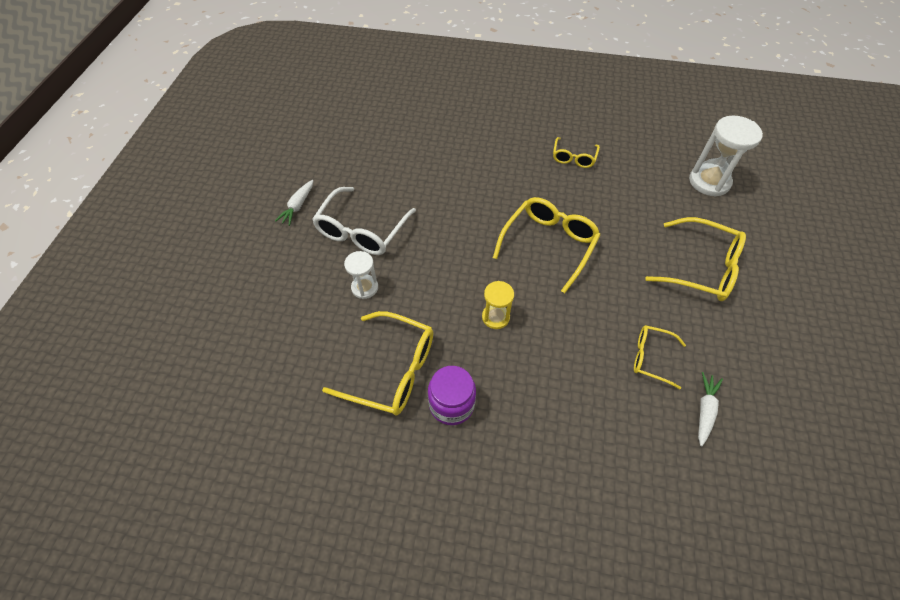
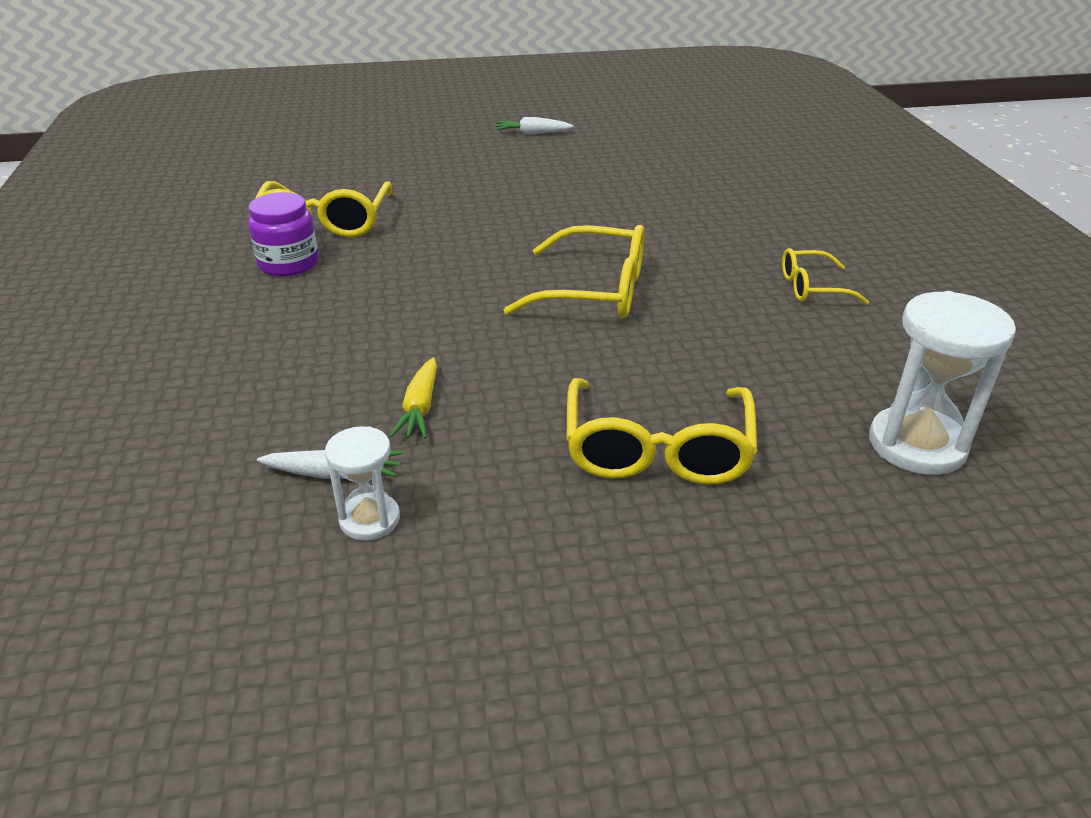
camera: 70 degrees right, 20 degrees down
(362, 230) = (522, 170): white glasses -> none
(365, 287) = (436, 187): white hourglass -> white hourglass (369, 519)
(495, 317) = (434, 271): yellow hourglass -> none
(651, 358) = (420, 408): yellow glasses -> yellow carrot

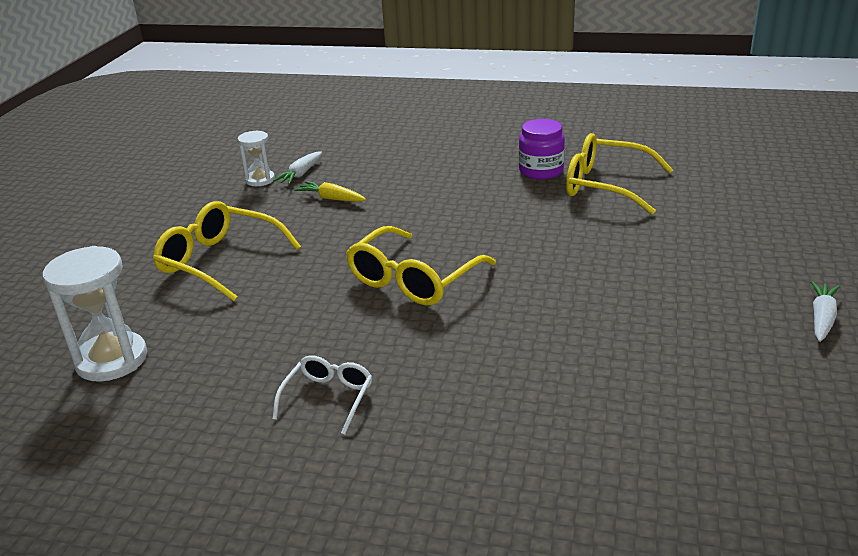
camera: 115 degrees right, 5 degrees down
(812, 287) = (328, 398): yellow glasses -> white glasses

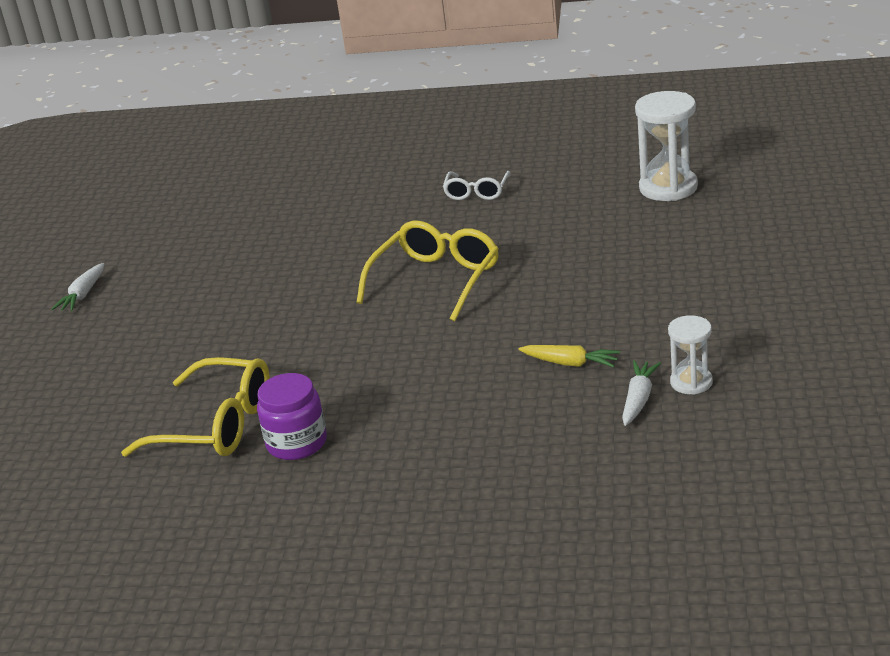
camera: 175 degrees right, 0 degrees up
(220, 261) = (648, 271): yellow glasses -> none

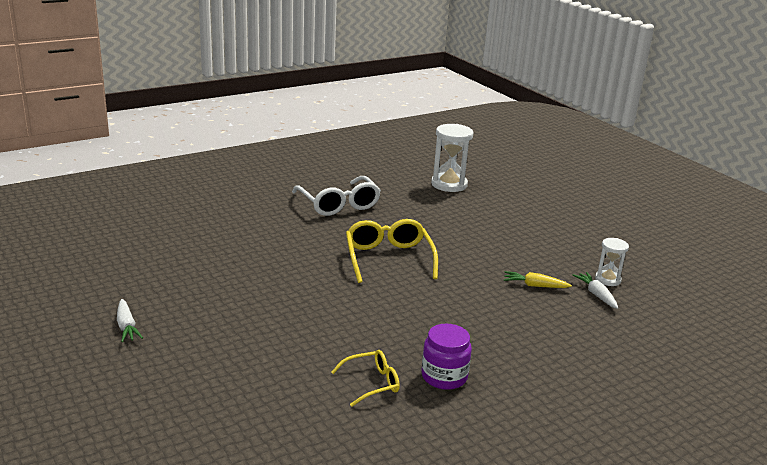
camera: 45 degrees left, 5 degrees down
(216, 425) = (372, 383): yellow glasses -> yellow glasses, size x0.57
(476, 192) = (339, 204): white glasses -> white glasses, size x1.74
(570, 363) = (534, 286): yellow carrot -> yellow carrot turned 150 degrees counterclockwise

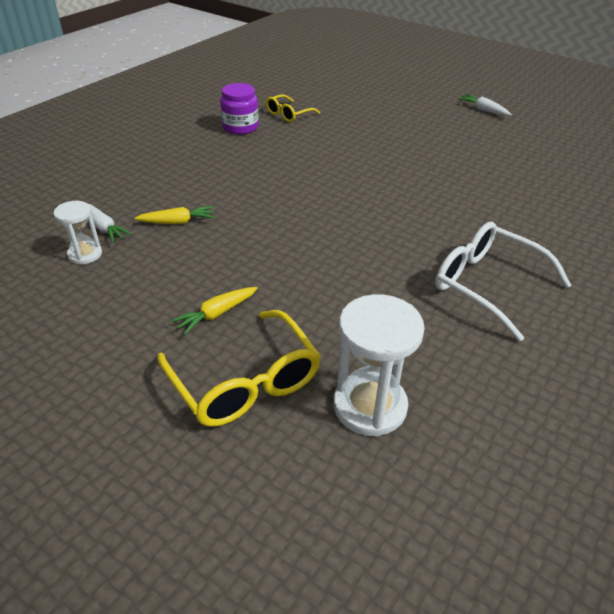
camera: 160 degrees right, 15 degrees up
(388, 258) = (352, 214): yellow glasses -> yellow glasses (245, 381)
(515, 229) = (216, 314): none -> yellow carrot

